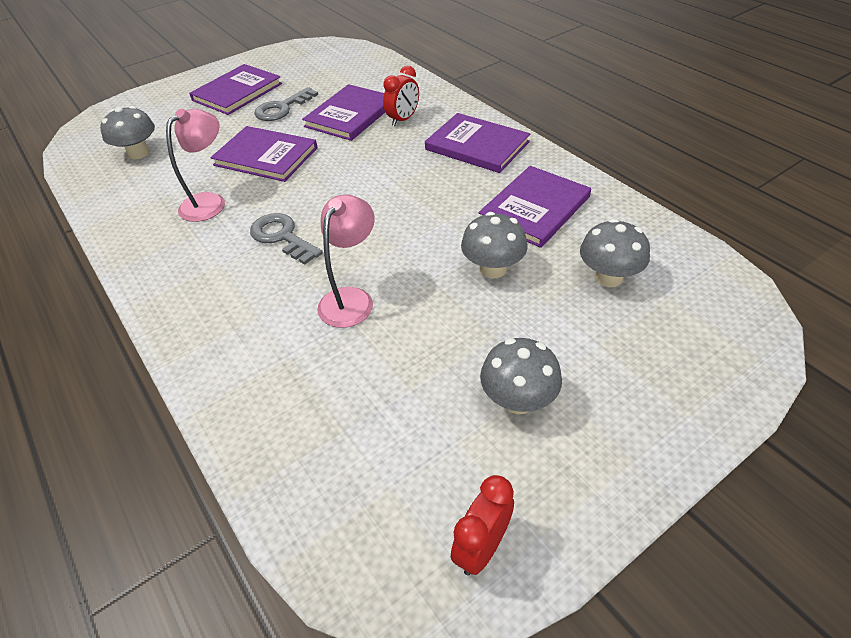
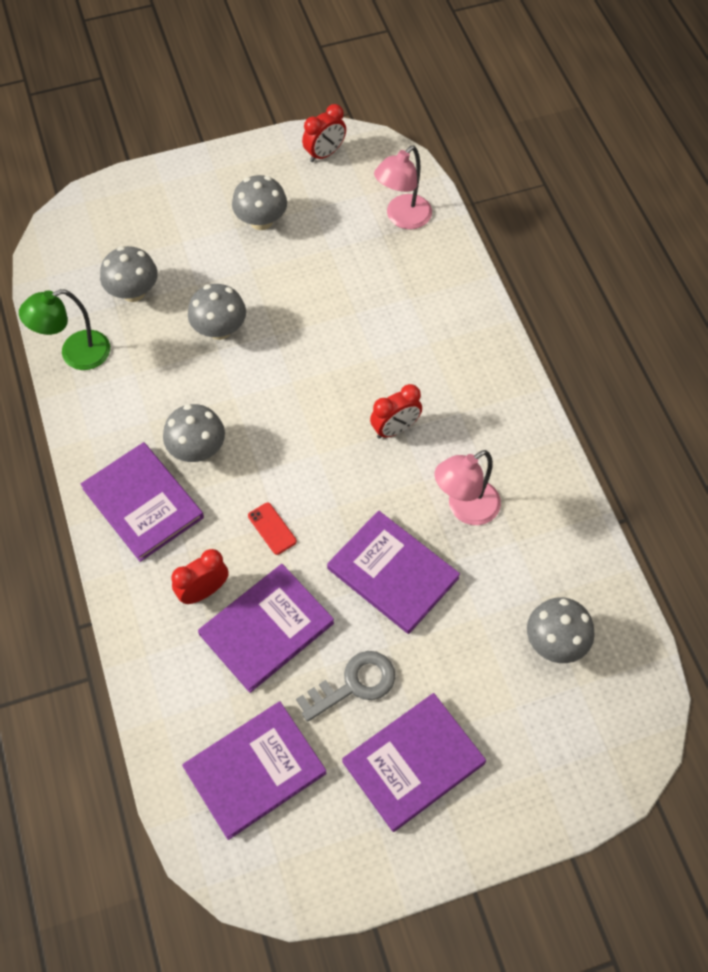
camera: 165 degrees left, 15 degrees up
(282, 237) = (395, 429): grey key -> red clock
(351, 299) = (349, 336): pink lamp -> pink lamp (402, 218)
(368, 156) = (272, 528): none -> red phone
(455, 182) = (197, 449): none -> grey mushroom
(534, 208) = (142, 385): purple book -> purple book (255, 770)
(615, 214) = (75, 354): none -> green lamp

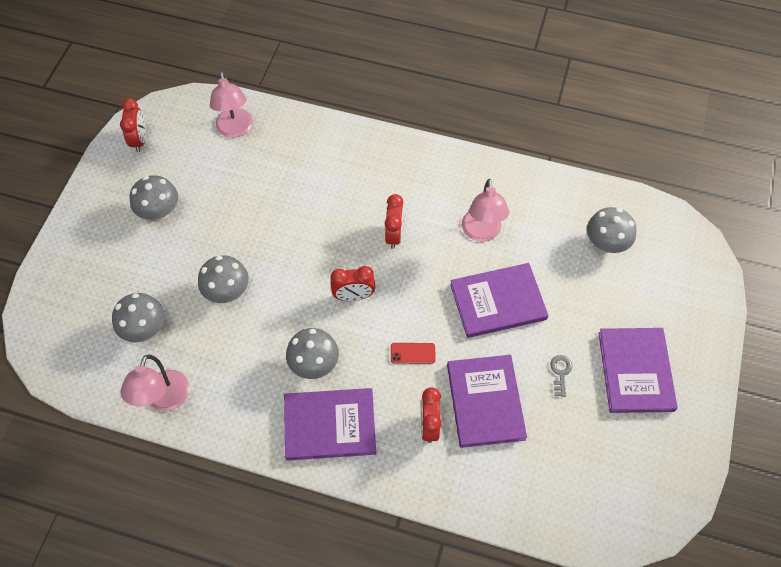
camera: 55 degrees left, 0 degrees up
(75, 354) = (165, 400): green lamp -> pink lamp
(255, 770) = (583, 470): purple book -> none
(296, 437) = (353, 296): none -> red clock
(354, 684) = (560, 372): grey key -> grey key, size x0.56

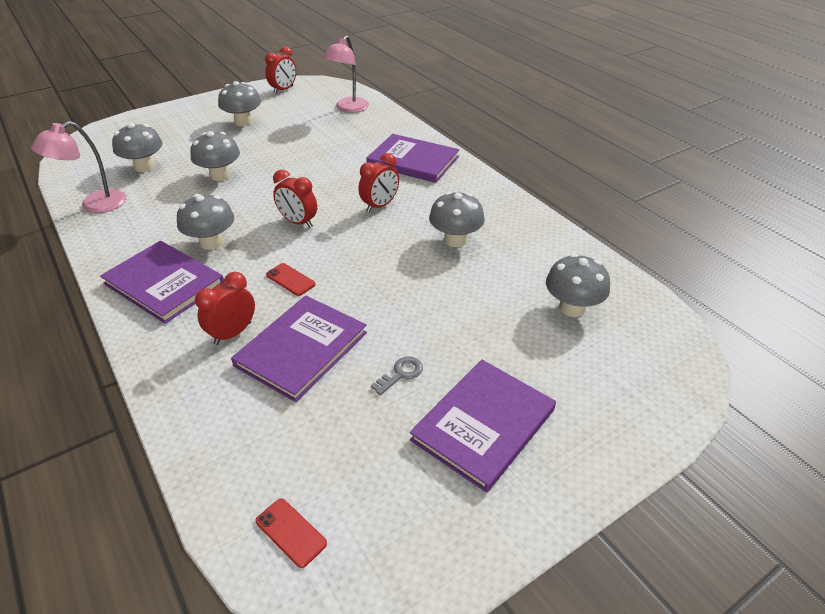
camera: 40 degrees right, 20 degrees down
(481, 233) = (455, 240): pink lamp -> grey mushroom
(498, 302) = (409, 289): purple book -> purple book (413, 161)
(609, 513) = (291, 532): none -> red phone

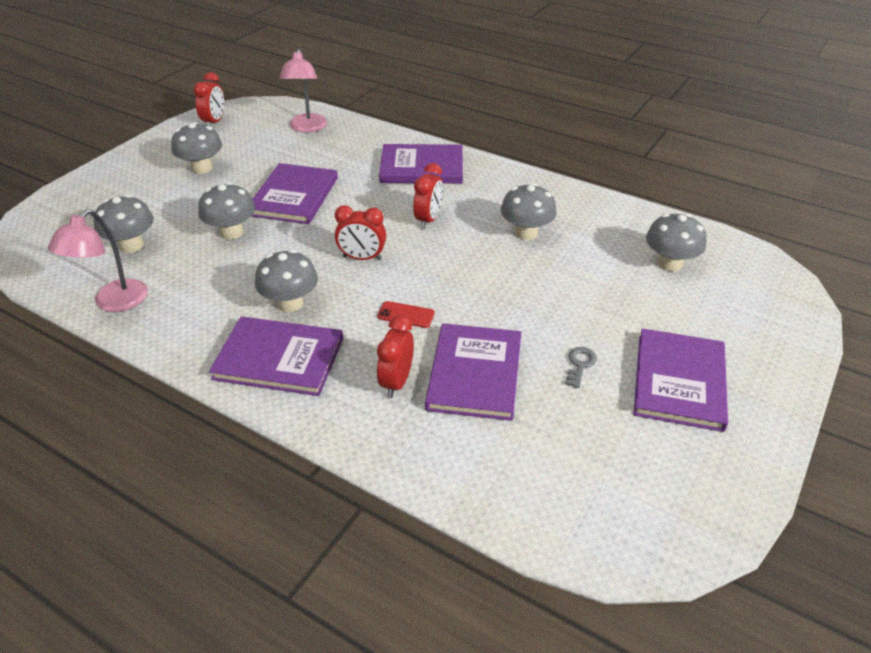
camera: 25 degrees left, 0 degrees up
(290, 159) = (294, 196): none -> purple book
(291, 532) = (603, 524): red phone -> none

